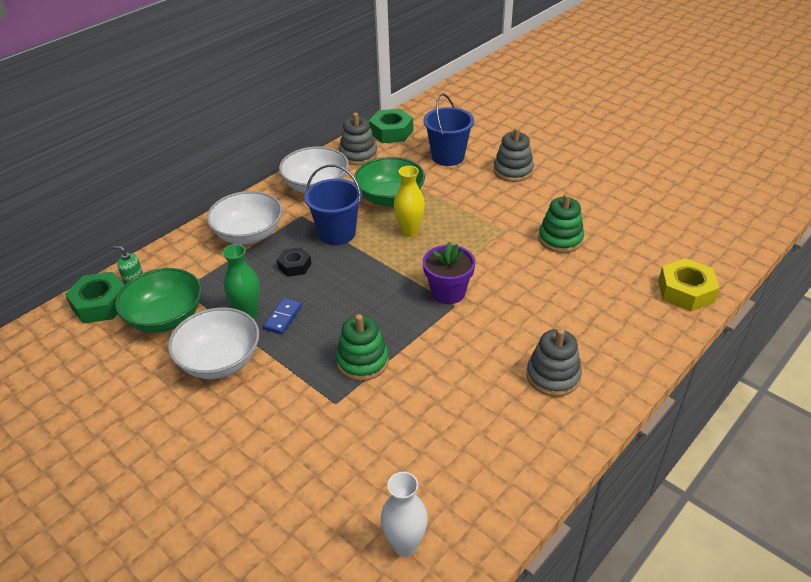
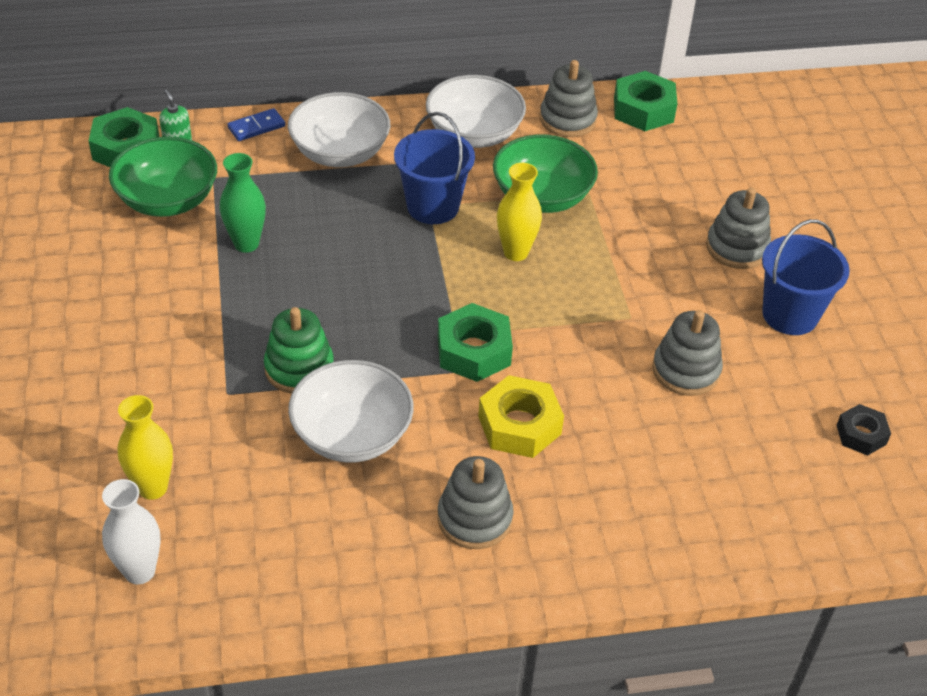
camera: 35 degrees right, 5 degrees up
(220, 361) = (170, 278): white bowl -> white bowl (352, 435)
(283, 317) = (274, 270): blue domino -> blue domino (256, 127)
(294, 266) = (347, 218): black nut -> black nut (861, 435)
(354, 489) = (153, 487): none -> yellow vase
(448, 156) = (675, 182): blue bucket -> blue bucket (790, 315)
(448, 292) = (474, 351): purple flower pot -> green nut
(560, 239) = (686, 370): green stacking toy -> grey stacking toy
(685, 291) = (762, 533): yellow nut -> yellow nut (519, 425)

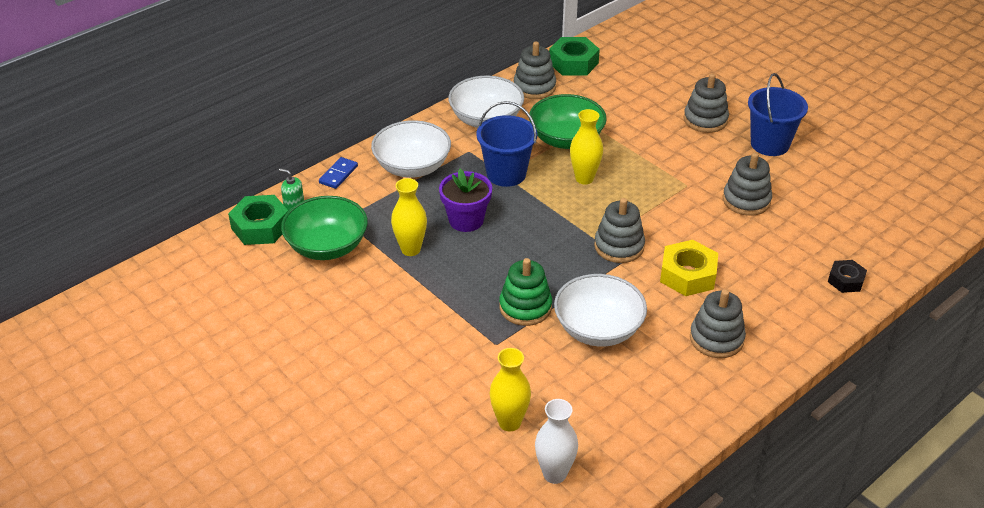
camera: 30 degrees left, 5 degrees down
(246, 244) = (410, 249): green vase -> yellow vase
(336, 239) = (466, 220): none -> purple flower pot
(474, 351) = (619, 246): green nut -> grey stacking toy
(861, 435) = (867, 191): black nut -> black nut (845, 280)

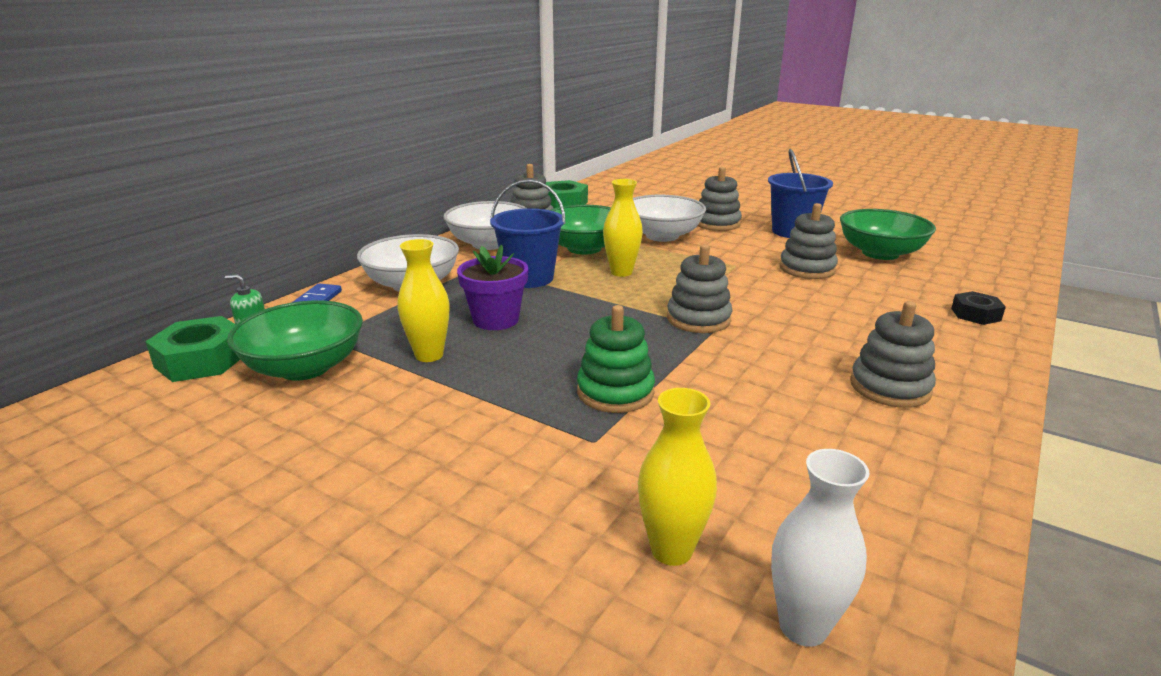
camera: 15 degrees left, 15 degrees down
(598, 329) = (730, 401): white bowl -> white bowl (662, 236)
(687, 275) = (799, 333): yellow nut -> none
(829, 190) = (880, 253): none -> green bowl

